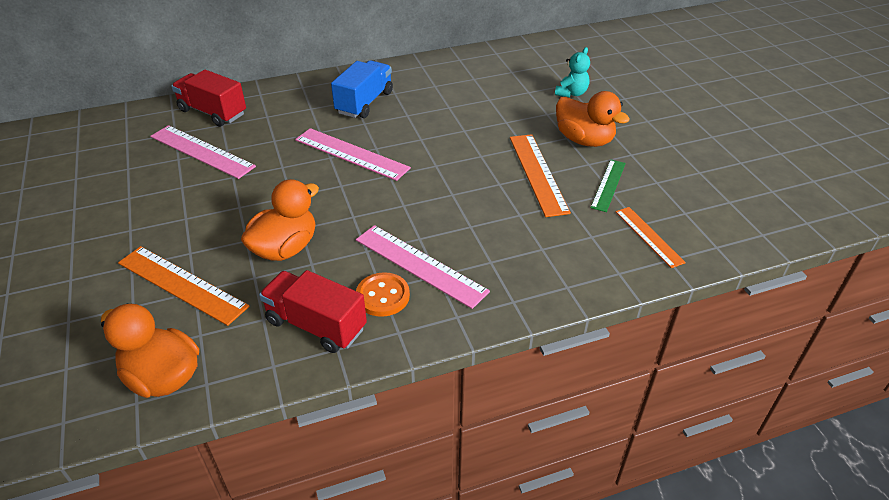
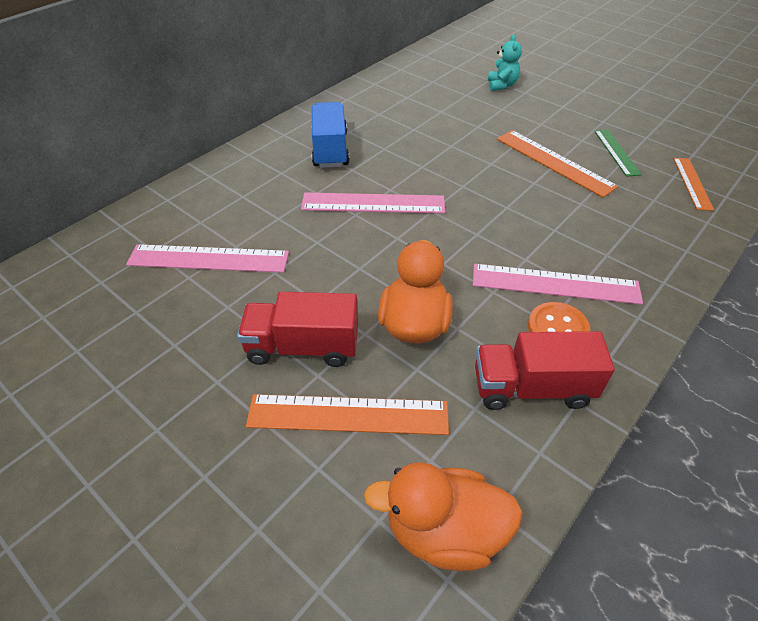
camera: 30 degrees left, 5 degrees up
(213, 112) = (175, 212): red truck -> red truck (303, 347)
(584, 140) = (556, 121): orange duck -> none
(649, 236) = (692, 183): orange ruler -> orange ruler turned 60 degrees clockwise

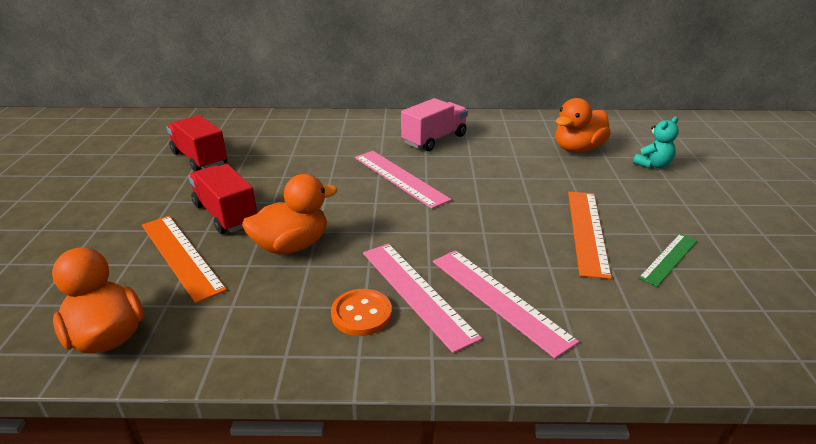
camera: 50 degrees right, 15 degrees down
(208, 259) = (269, 152): pink ruler -> pink ruler (499, 299)
(330, 150) = (434, 139): blue truck -> pink truck
(441, 98) = (578, 149): none -> orange duck
(532, 388) = (278, 325): red truck -> red truck (199, 158)
(692, 183) = (706, 326): orange ruler -> none

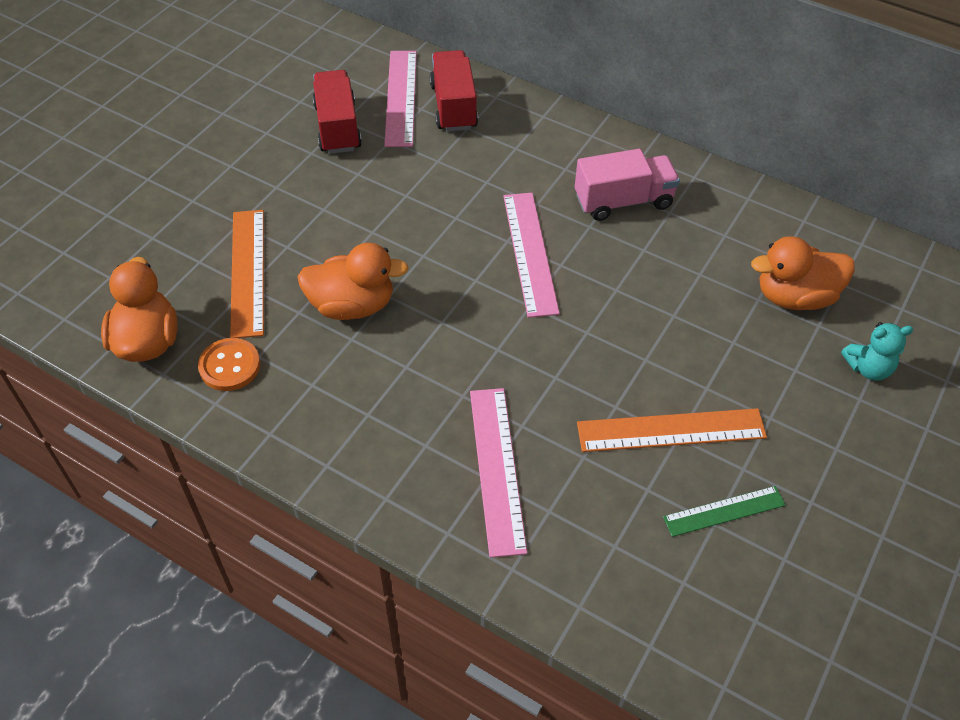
camera: 30 degrees right, 20 degrees up
(226, 214) = (316, 231): red truck -> red truck (453, 106)
(361, 314) = (359, 421): orange button -> orange button (230, 366)
(416, 293) = (426, 422): pink ruler -> pink ruler (401, 97)
(587, 231) = (671, 430): orange ruler -> orange ruler turned 45 degrees clockwise

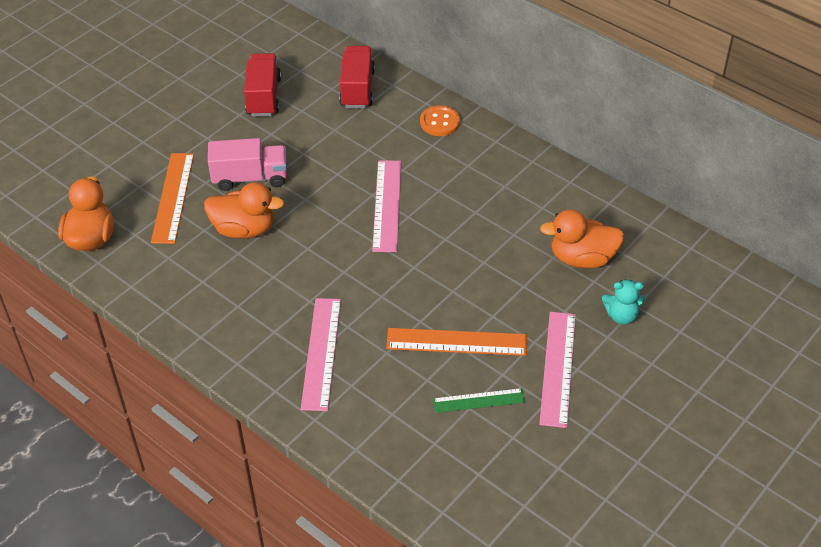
camera: 10 degrees right, 5 degrees down
(230, 366) = (146, 262): orange button -> orange button (440, 122)
(401, 97) = (318, 78): pink ruler -> pink ruler (558, 368)
(623, 201) = (470, 174): pink truck -> pink truck (250, 178)

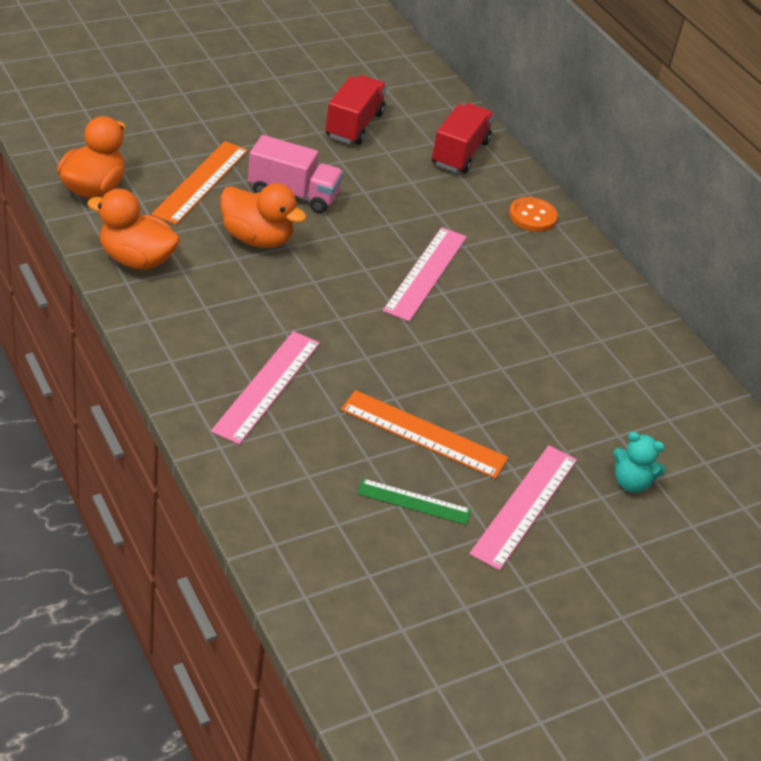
camera: 15 degrees right, 5 degrees down
(582, 258) = (618, 407): orange duck -> orange duck (136, 259)

